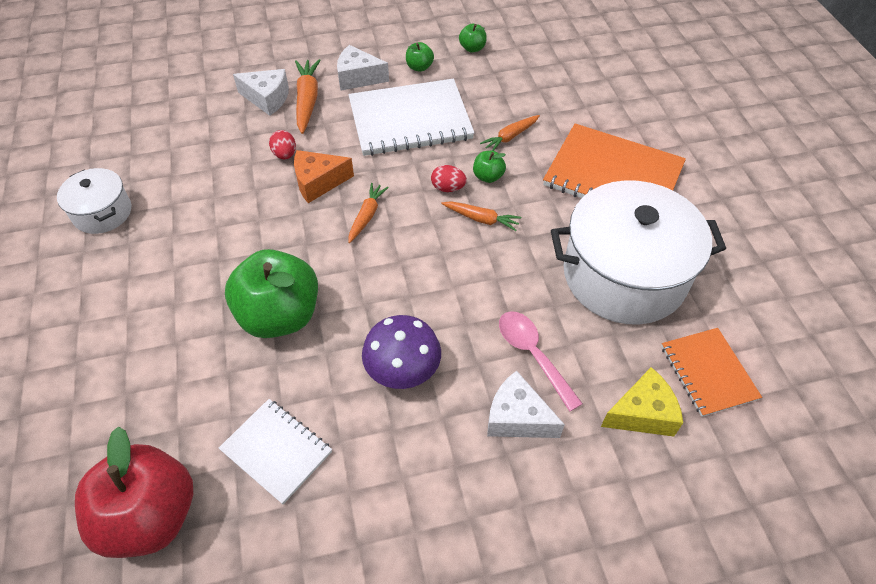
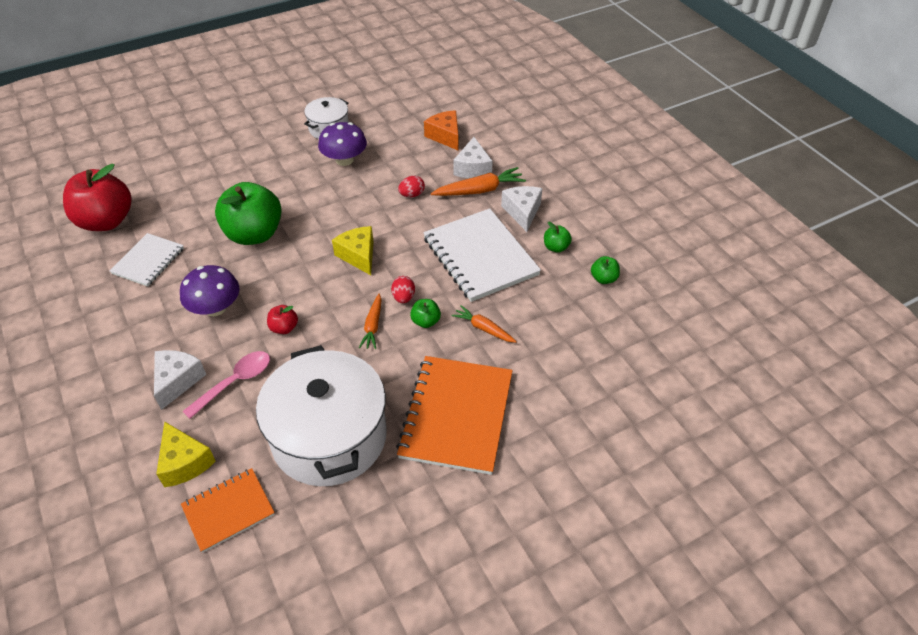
camera: 75 degrees right, 5 degrees down
(181, 205) = (344, 160): none -> purple mushroom
(318, 182) = (387, 220): orange cheese -> orange cheese (445, 136)
(367, 216) = (358, 255): orange carrot -> yellow cheese
(460, 299) = (284, 328): none -> red apple

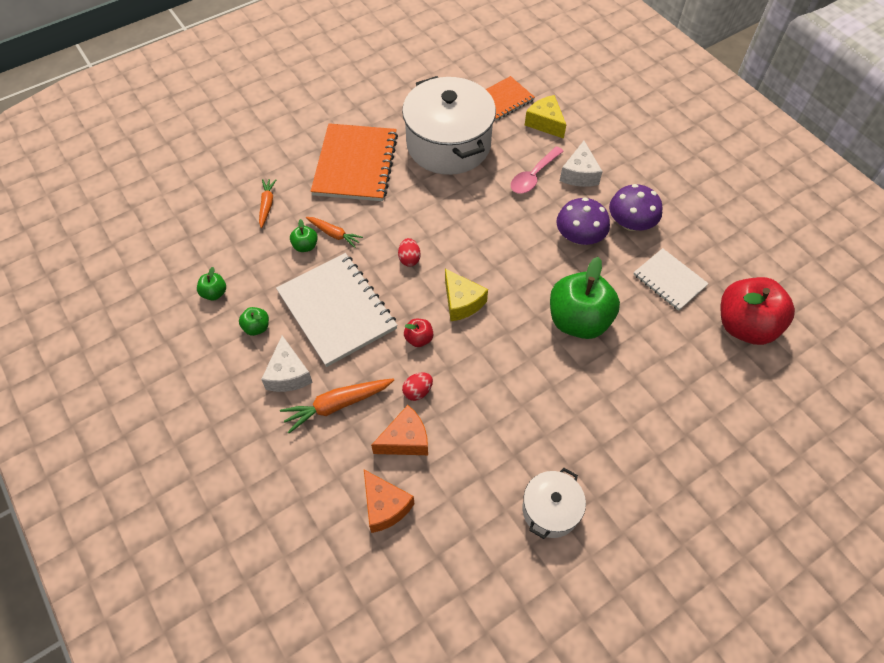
camera: 175 degrees right, 10 degrees up
(148, 261) = (669, 280): white notebook -> white notebook turned 60 degrees counterclockwise
(284, 328) = (510, 222): red apple -> red apple (419, 339)
(344, 160) = (512, 446): purple mushroom -> purple mushroom (630, 223)
(373, 326) = (433, 230): orange carrot -> orange carrot (267, 205)
(425, 321) = (386, 237): green apple -> green apple (305, 246)
(426, 168) = (405, 440): none -> orange cheese
(472, 168) = (346, 443): white cheese -> none

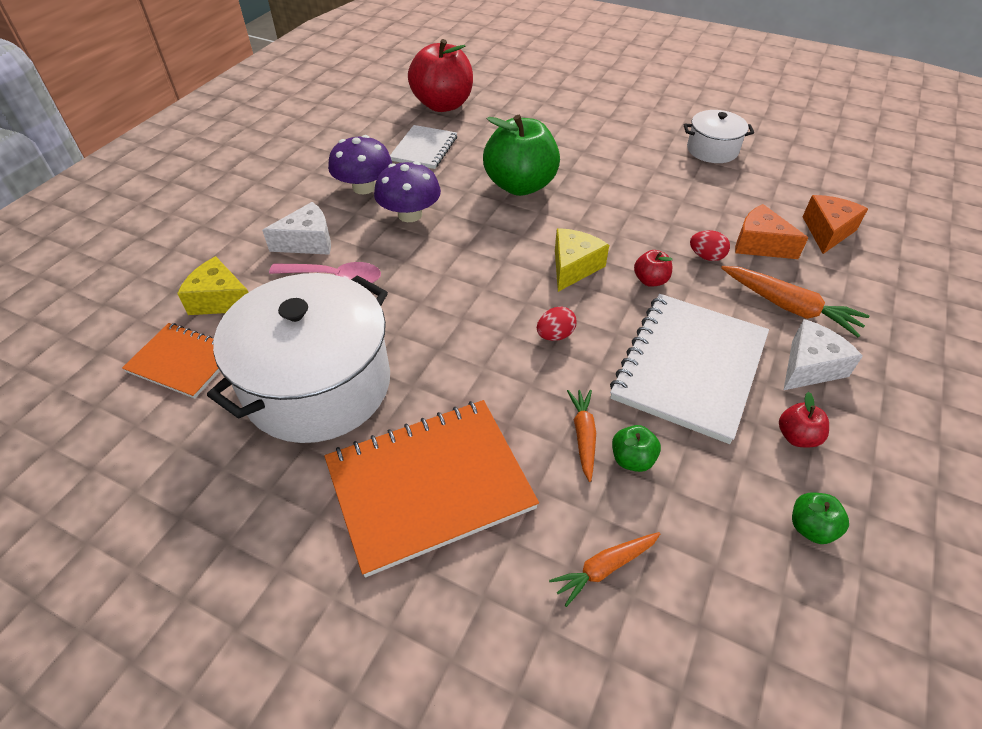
camera: 120 degrees left, 10 degrees down
(257, 327) = (797, 436): green apple -> red apple
(545, 123) = (220, 300): yellow cheese -> yellow cheese turned 90 degrees clockwise

